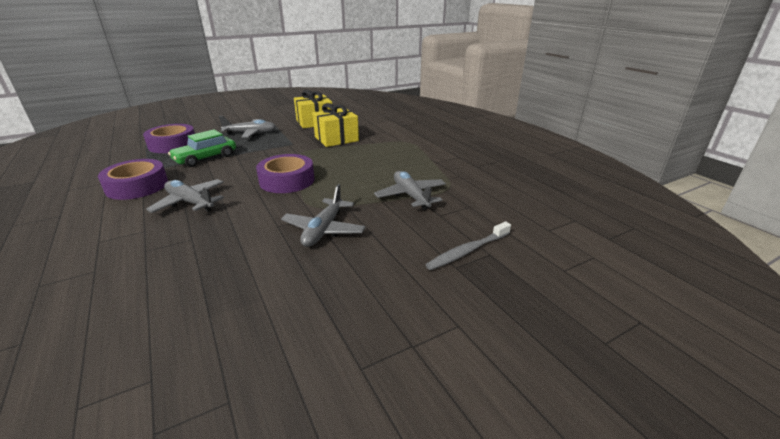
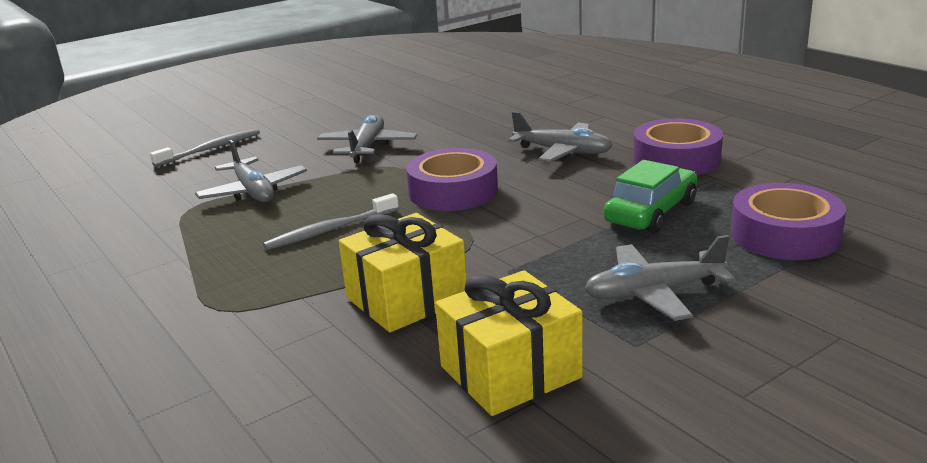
camera: 175 degrees right, 5 degrees down
(362, 166) = (330, 230): none -> grey toothbrush

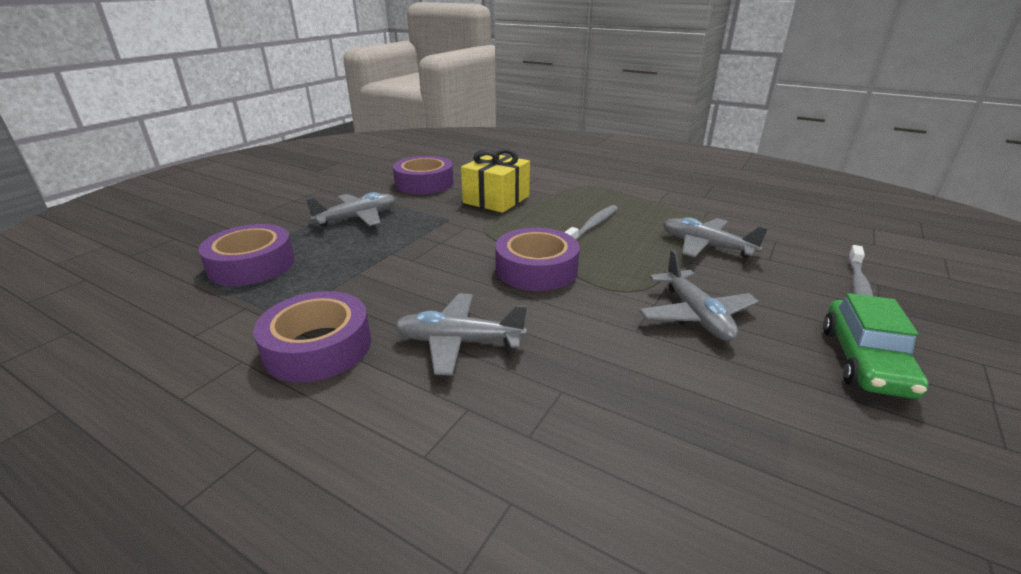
camera: 155 degrees right, 5 degrees up
(510, 372) = (424, 183): yellow gift -> purple tape
(651, 212) = (354, 271): green car -> green car (864, 361)

